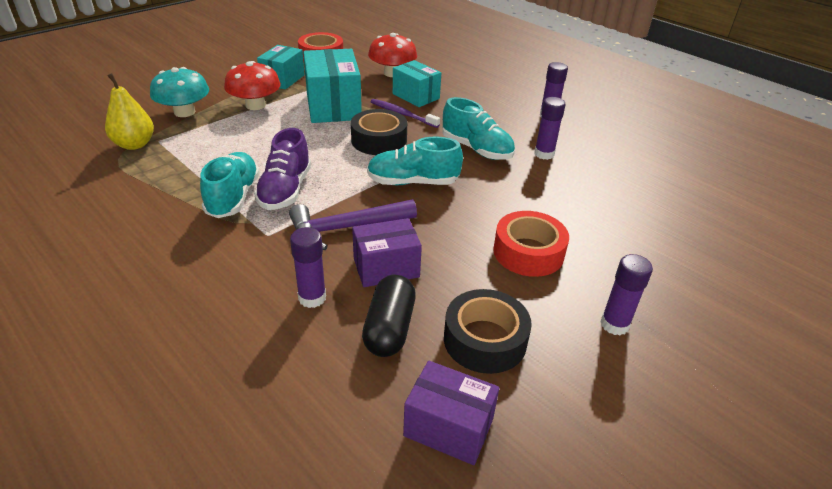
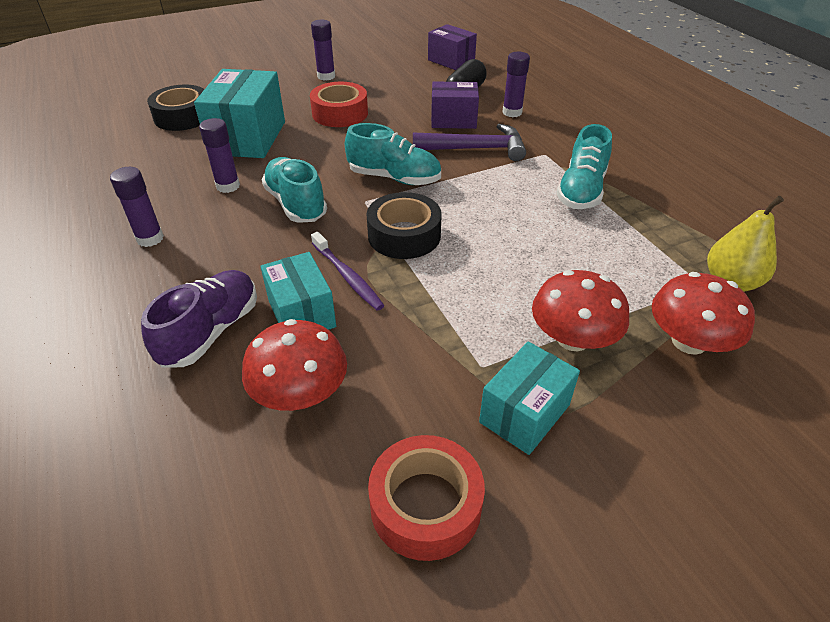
camera: 160 degrees left, 5 degrees up
(184, 112) = (689, 341): turquoise mushroom -> red mushroom
(285, 190) = (528, 190): purple shoe -> purple shoe (211, 331)
(333, 106) = (445, 312): turquoise box -> turquoise box (248, 138)
(485, 340) = (410, 81): black tape -> black tape (183, 117)

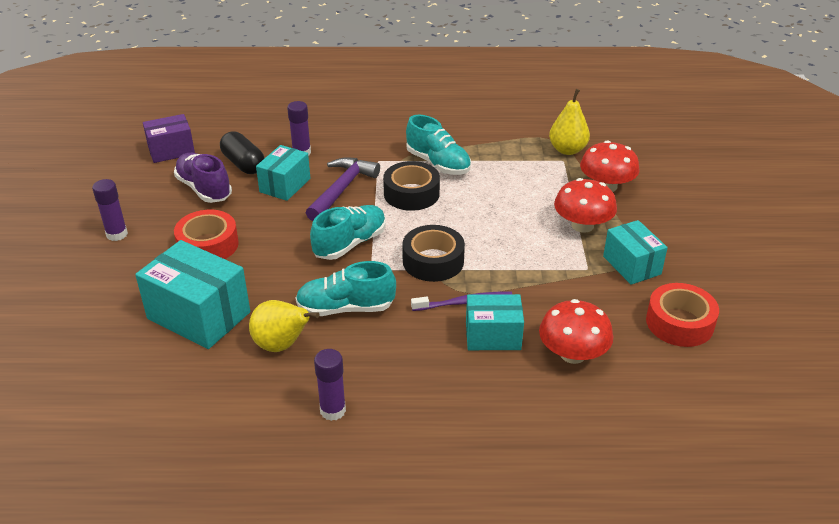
camera: 65 degrees left, 5 degrees down
(183, 117) = (102, 357): black tape -> black tape (411, 194)
(211, 331) = (486, 388): purple shoe -> purple shoe (204, 189)
(228, 186) = (281, 345): purple glue stick -> yellow pear
(453, 120) = (285, 185): purple box -> turquoise box

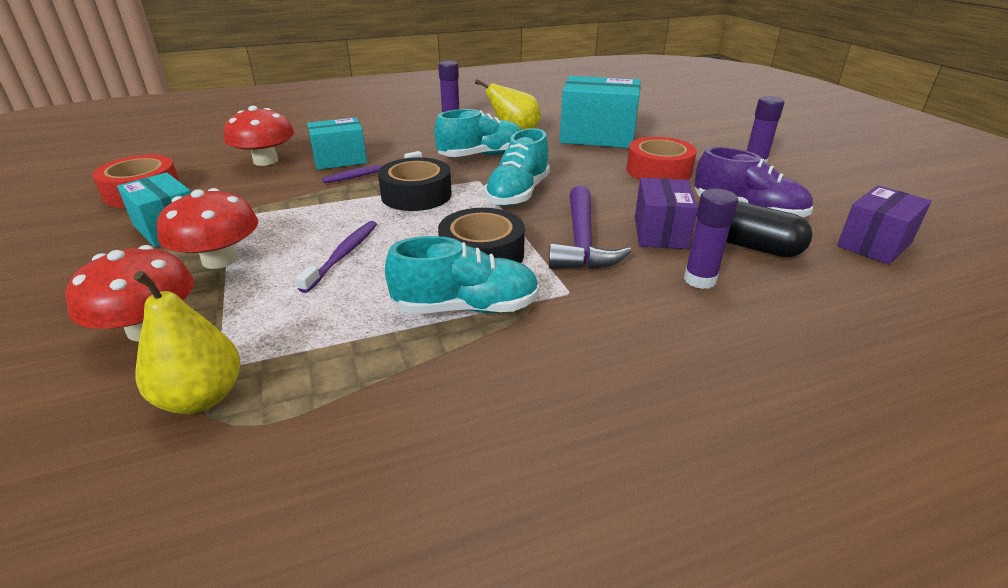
camera: 160 degrees right, 5 degrees down
(285, 185) = (660, 232): turquoise box -> purple box
(438, 163) = (466, 308): turquoise shoe -> turquoise shoe turned 150 degrees clockwise
(500, 212) = (343, 255): none -> purple toothbrush

